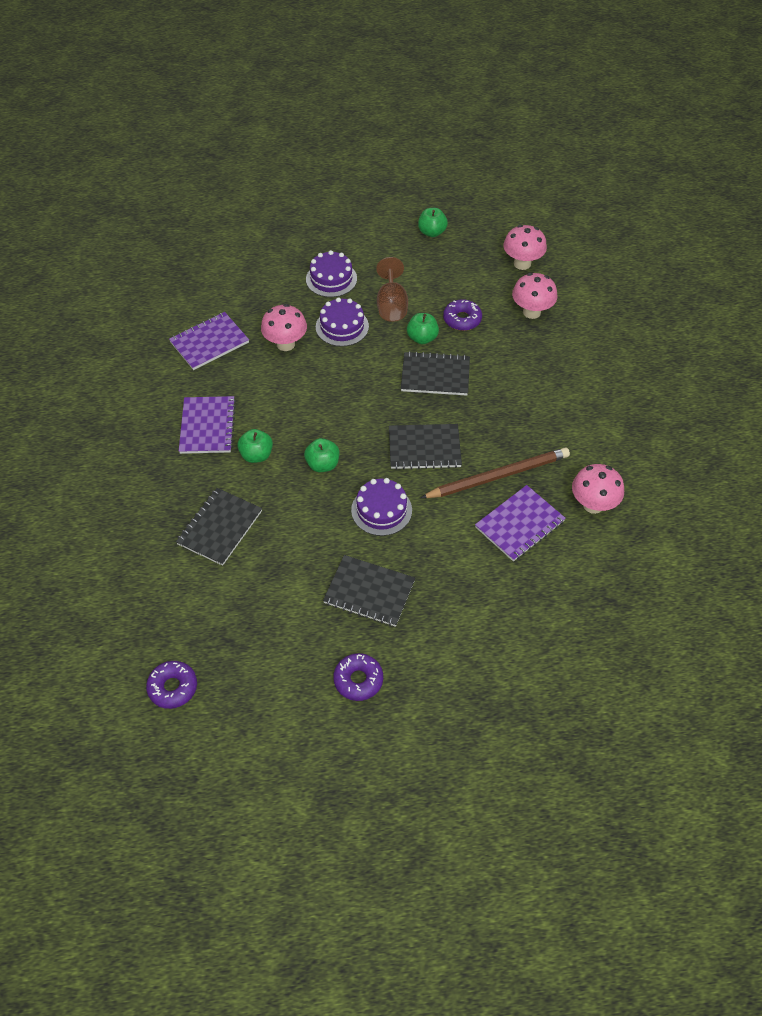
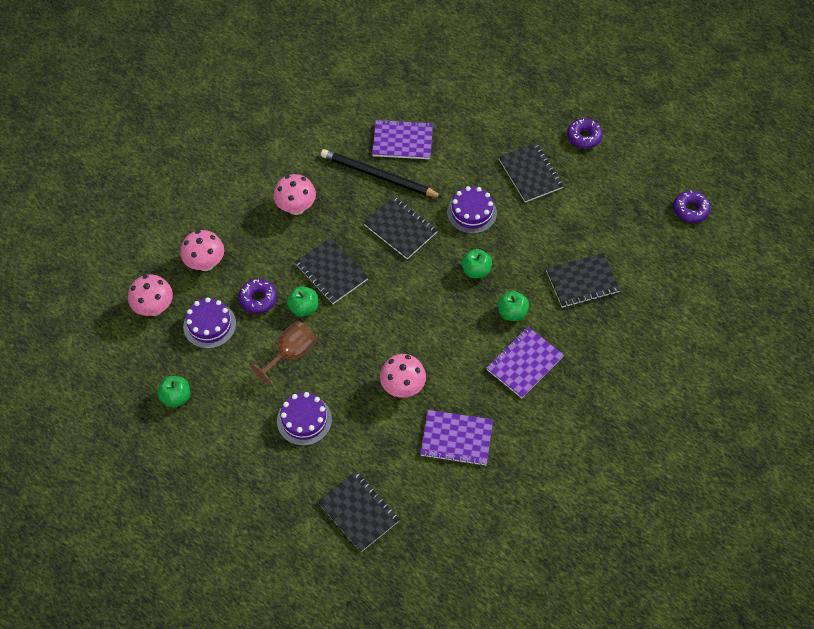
camera: 135 degrees left, 5 degrees up
(233, 260) = (358, 512): none -> black notebook
(342, 326) = (346, 367): purple cake -> purple cake (209, 325)
(498, 476) = (378, 176): brown pencil -> black pencil
(593, 505) = (347, 118): pink mushroom -> pink mushroom (296, 207)

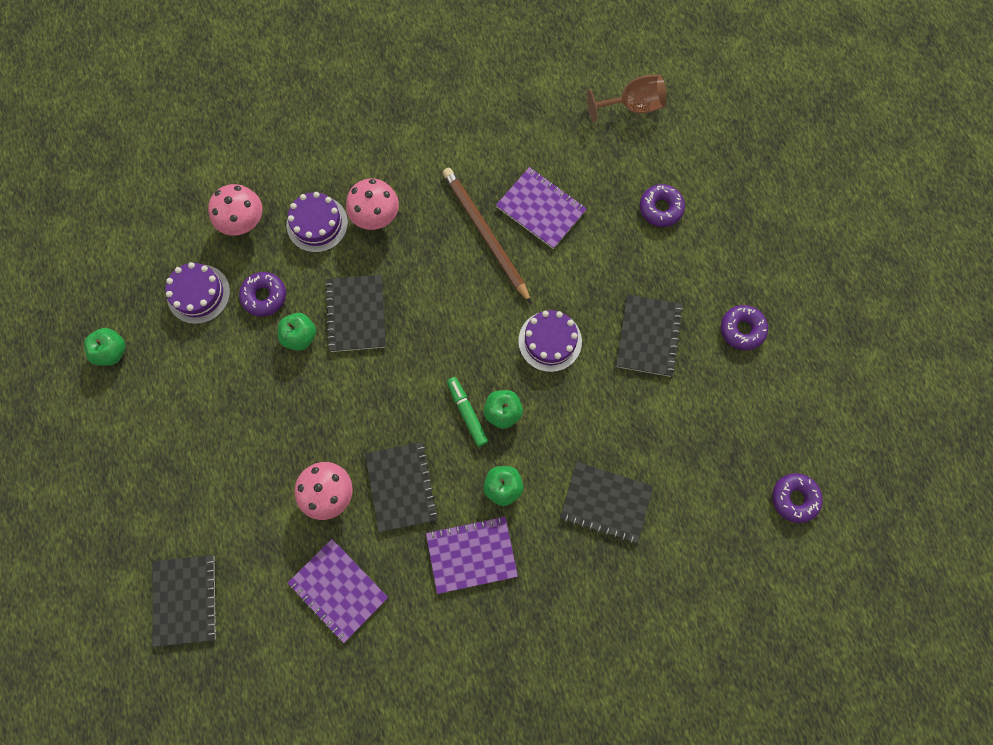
camera: 35 degrees right, 15 degrees up
(154, 308) = (162, 240): pink mushroom -> none
(291, 354) = (250, 379): brown goblet -> brown goblet (632, 106)
(304, 420) = (209, 461): purple cake -> purple cake (317, 224)
(378, 176) = (485, 234): black pencil -> brown pencil
(400, 229) = (461, 311): black notebook -> black notebook (401, 487)
(453, 285) = (467, 413): none -> green marker
(478, 98) = (660, 208): none -> purple donut

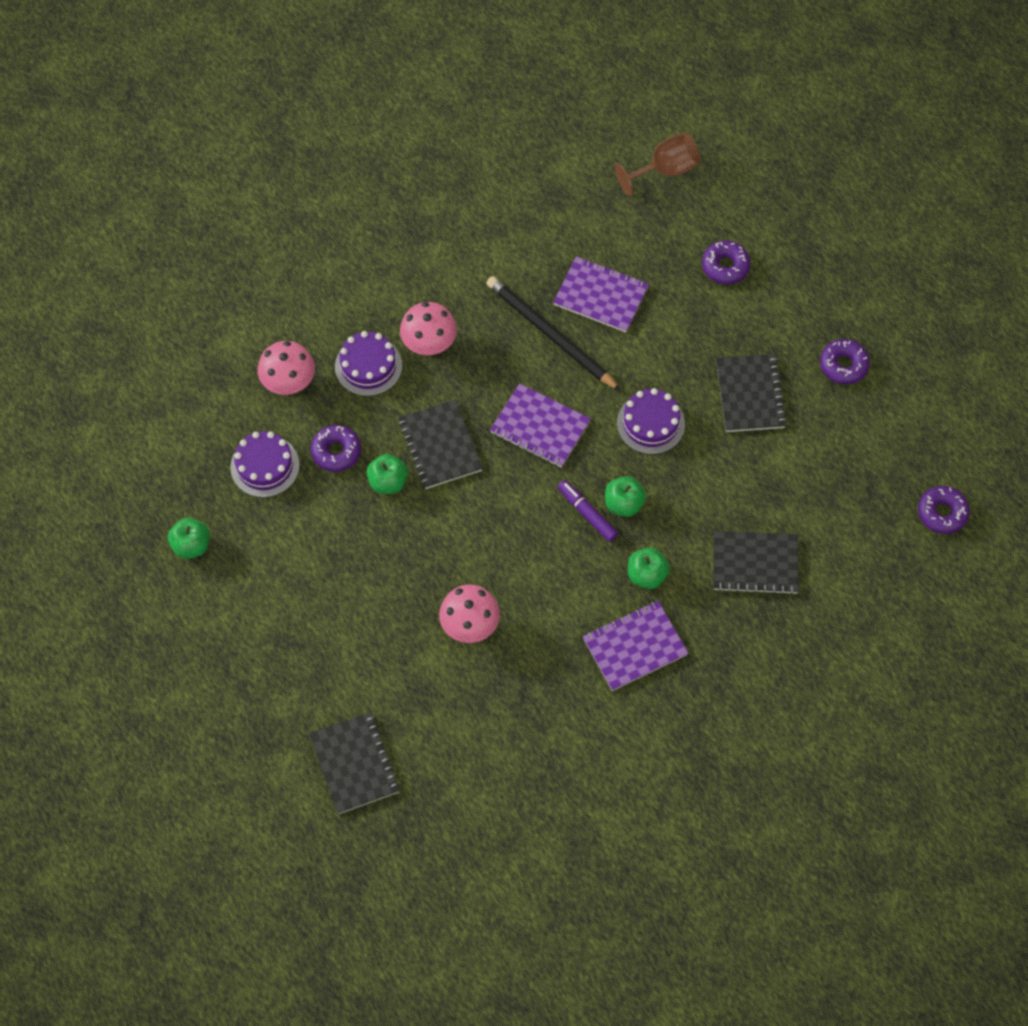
camera: 15 degrees left, 10 degrees down
(338, 590) = (510, 714): purple notebook -> purple notebook (540, 427)
(401, 487) = (542, 601): black notebook -> none
(467, 413) = (587, 513): green marker -> purple marker
(485, 234) = (550, 334): brown pencil -> black pencil

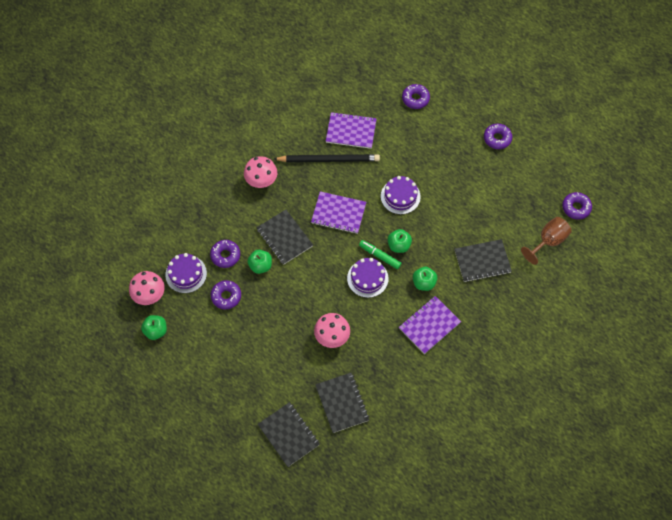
camera: 15 degrees left, 0 degrees up
(289, 383) = (186, 223): pink mushroom -> pink mushroom (149, 295)
(318, 518) = (226, 296): none -> purple donut
(368, 366) = (230, 202): purple cake -> purple cake (367, 278)
(550, 334) = (329, 159): black pencil -> black pencil turned 150 degrees clockwise
(587, 513) = (380, 256): purple marker -> green marker
(665, 170) = (366, 53): brown goblet -> brown goblet (548, 241)
(750, 394) = (450, 167): black notebook -> black notebook (342, 403)

